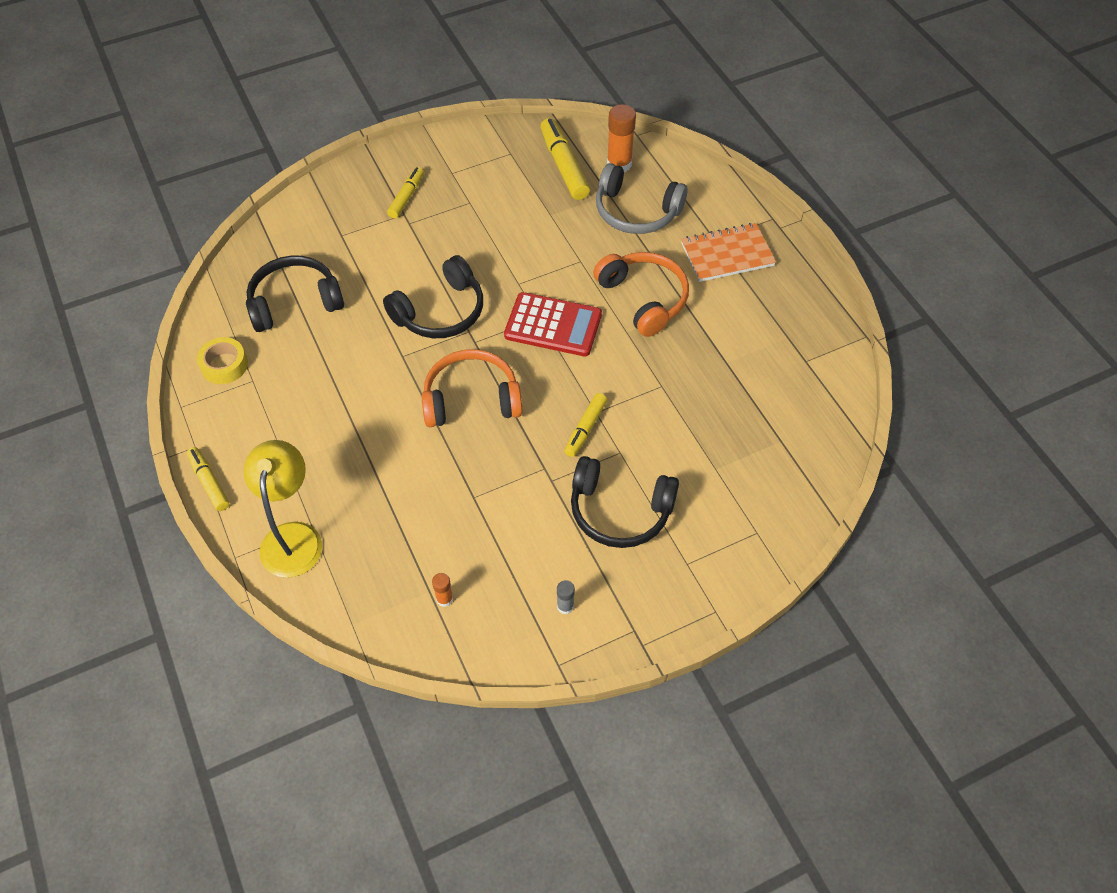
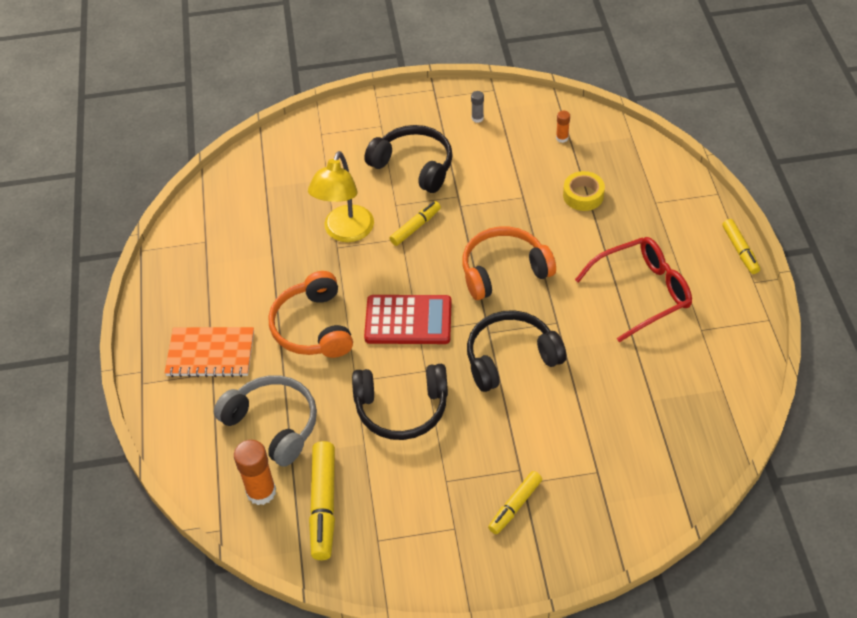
camera: 160 degrees left, 5 degrees down
(224, 365) = (728, 350): yellow tape -> yellow tape (583, 195)
(293, 537) = (671, 198): yellow lamp -> yellow lamp (345, 232)
(294, 302) = (655, 401): black headphones -> black headphones (401, 408)
(317, 407) = (642, 292): none -> red glasses
(471, 399) = (504, 270): orange headphones -> orange headphones turned 150 degrees clockwise
(553, 325) = (408, 320): red calculator -> red calculator turned 150 degrees clockwise

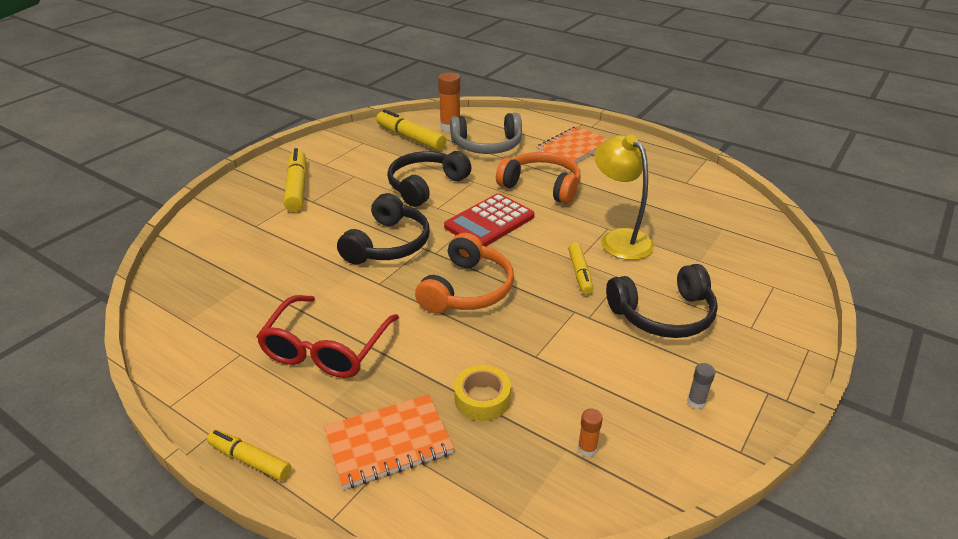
camera: 130 degrees right, 15 degrees down
(515, 506) = (297, 187): yellow marker -> yellow marker, size x1.62
(658, 208) = (388, 443): none -> orange notebook

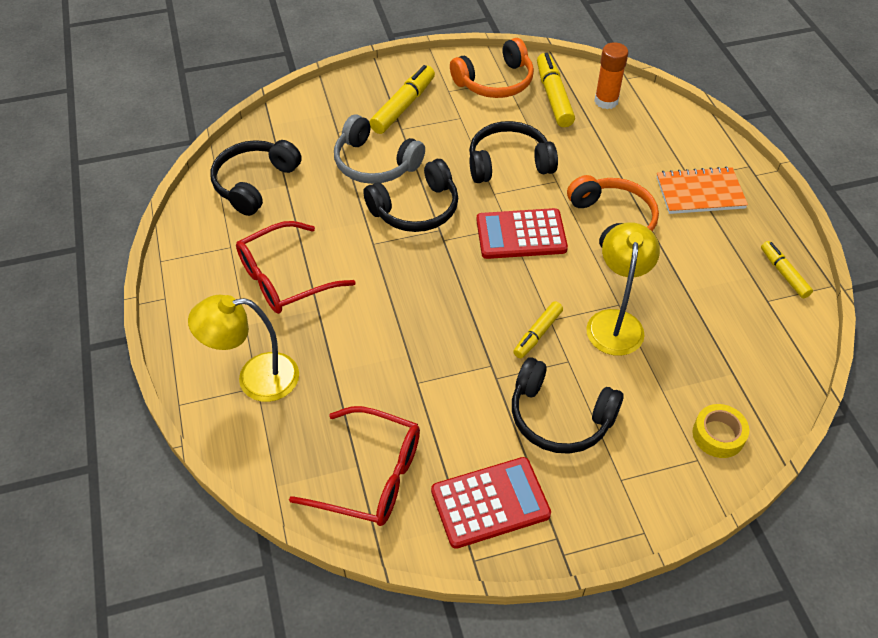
camera: 40 degrees right, 15 degrees up
(212, 295) = (254, 183): none -> black headphones
(250, 460) = (170, 332): yellow marker -> yellow marker (784, 273)
(388, 443) = (255, 378): orange notebook -> yellow lamp
(467, 289) = (431, 291): orange headphones -> orange headphones (495, 82)
(482, 399) = (344, 389): yellow tape -> yellow tape (718, 435)
(487, 145) = (616, 144): grey headphones -> grey headphones (375, 163)
(587, 448) = (371, 476): orange glue stick -> red glasses
(696, 402) = (490, 502): grey glue stick -> red calculator

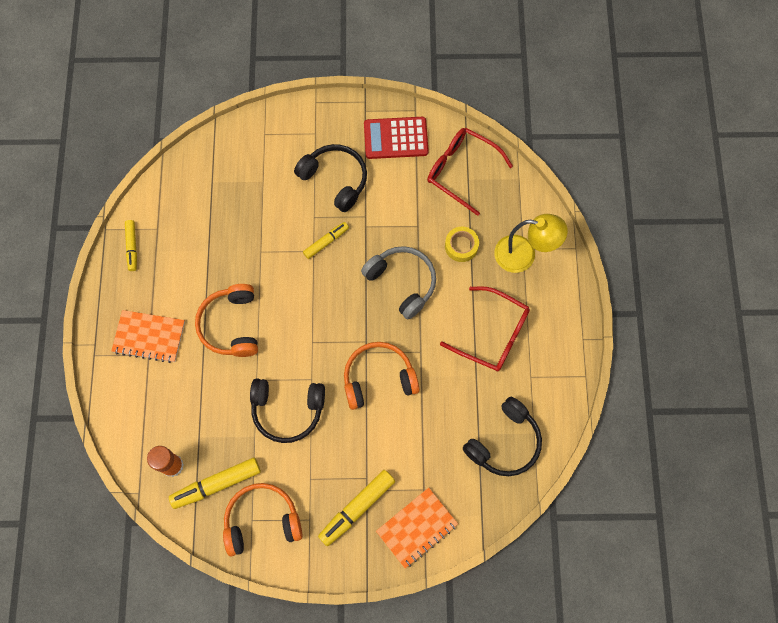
camera: 165 degrees left, 20 degrees up
(284, 278) = (493, 334): red glasses -> red glasses turned 45 degrees clockwise
(337, 104) = (417, 528): none -> orange notebook
(375, 163) = (399, 439): grey headphones -> grey headphones (402, 282)
(416, 209) = (378, 378): black headphones -> orange headphones
(521, 235) = (305, 331): red calculator -> none
(553, 97) = (217, 484): yellow marker -> yellow marker turned 60 degrees clockwise
(615, 322) = (269, 238): yellow lamp -> none
(718, 435) = (244, 145): yellow tape -> yellow tape (461, 246)

